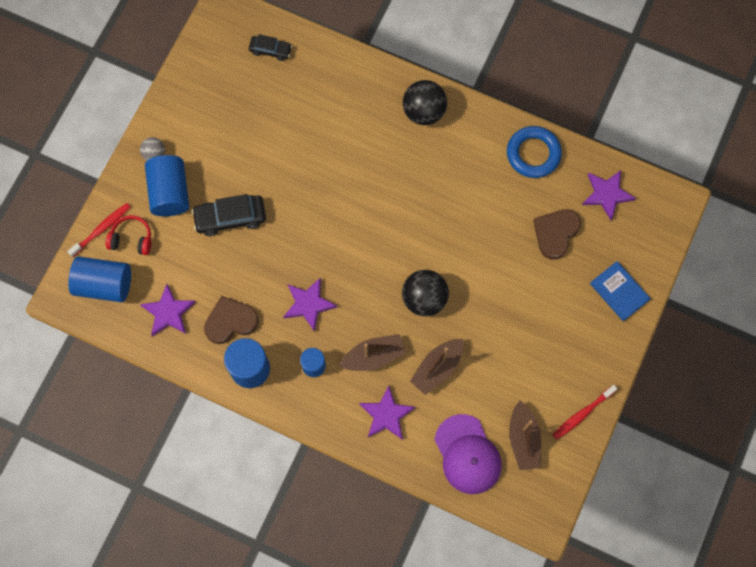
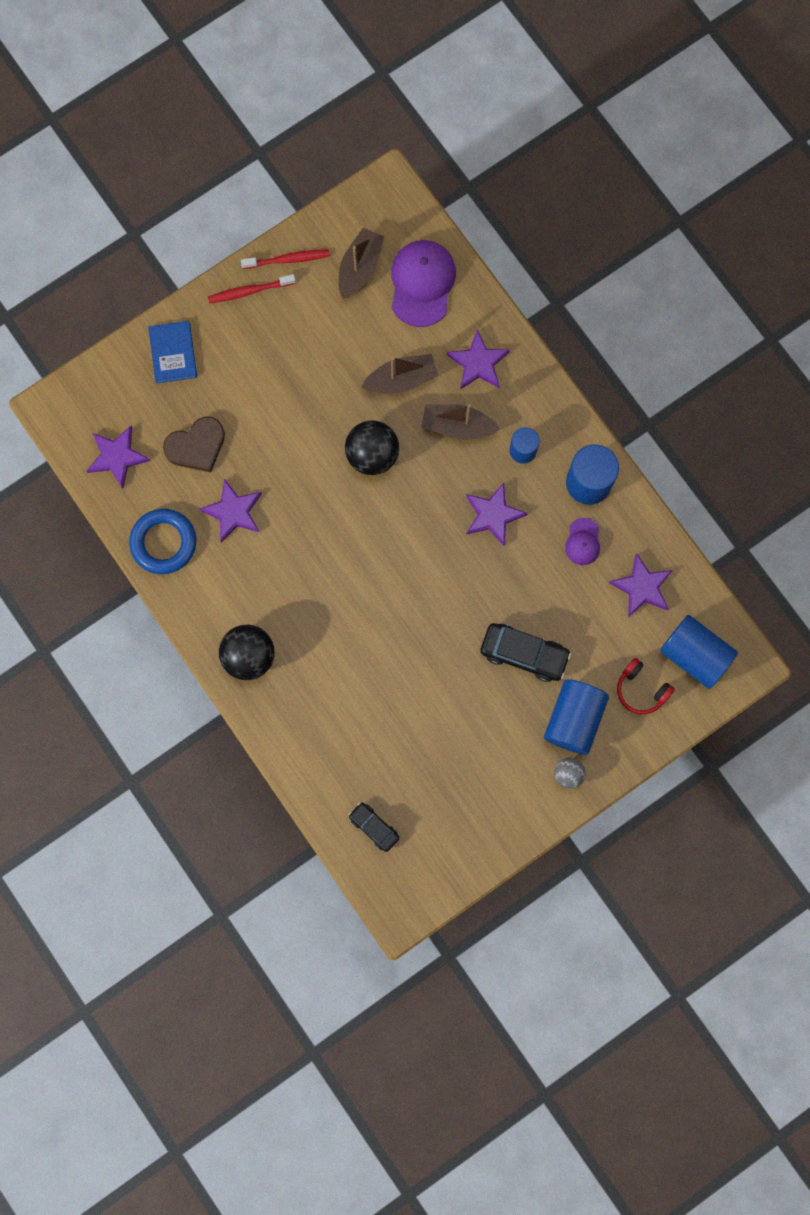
camera: 150 degrees left, 5 degrees up
(102, 229) = (668, 719): red toothbrush -> red toothbrush (249, 291)
(230, 321) = (583, 542): brown heart -> purple cap
(498, 202) = (233, 512): none -> purple star

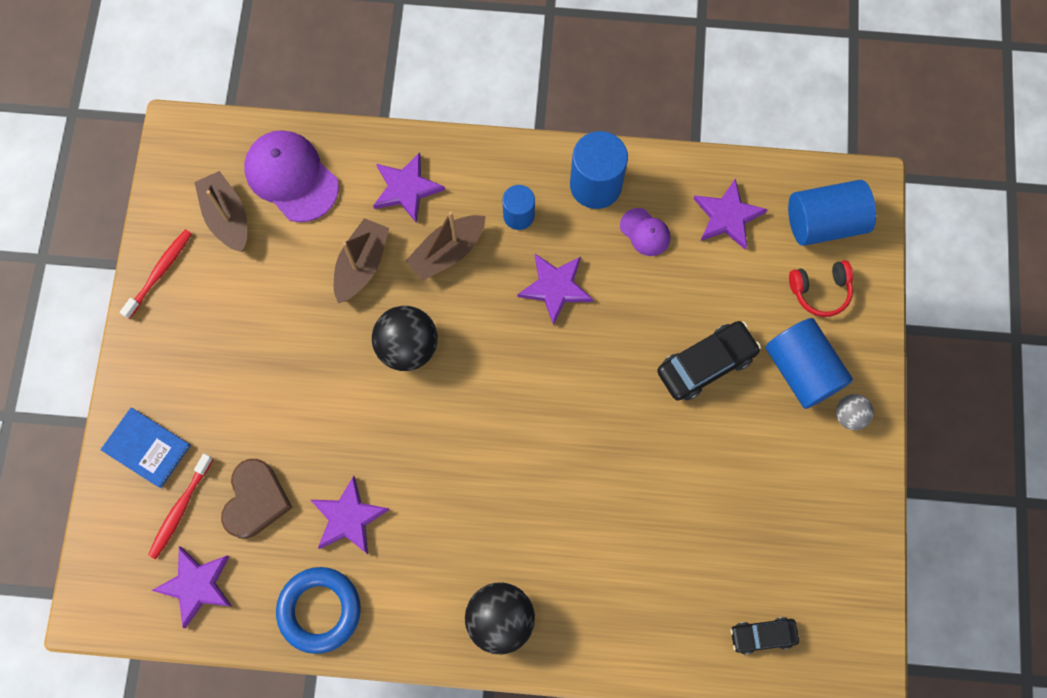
camera: 50 degrees left, 5 degrees down
(249, 291) = (156, 330): red toothbrush -> red toothbrush (180, 509)

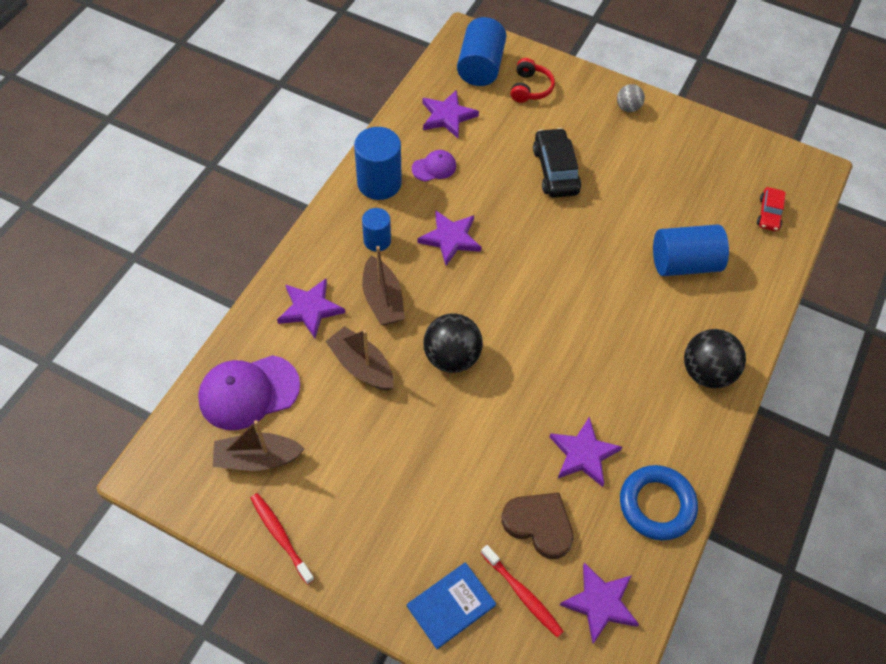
camera: 70 degrees left, 15 degrees down
(762, 635) = (769, 214): black car -> red car
(802, 370) = (584, 120): blue cylinder -> blue cylinder (684, 263)

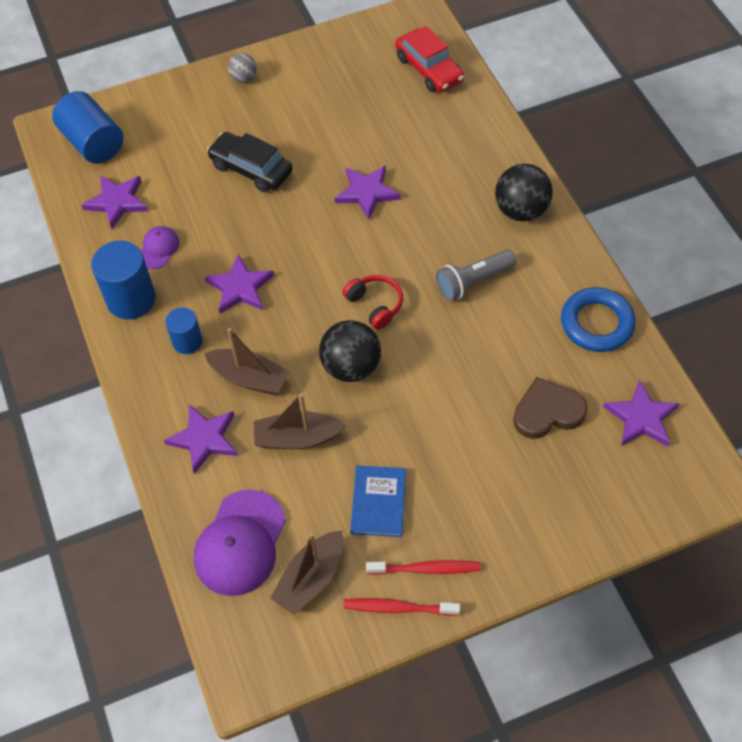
camera: 45 degrees left, 0 degrees up
(451, 606) = (562, 521): blue book -> blue book (378, 502)
(522, 594) = (593, 464): red toothbrush -> red toothbrush (426, 569)
(530, 88) = (153, 126): red headphones -> red headphones (375, 305)
(583, 454) = (515, 339): purple star -> purple star (367, 192)
(605, 386) = (473, 282): none -> grey flashlight
(684, 263) = (419, 152): blue cylinder -> none
(769, 214) = (429, 69): red car -> red car, size x1.64

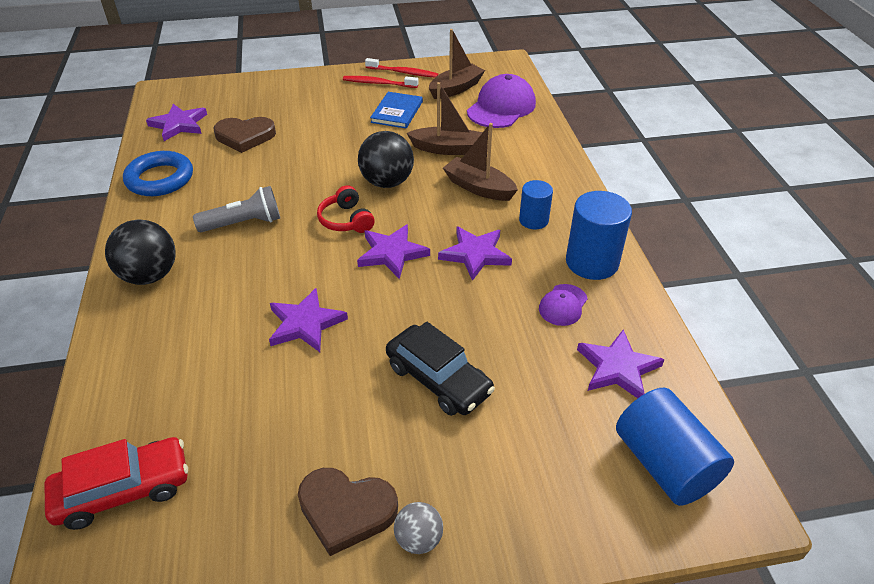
camera: 170 degrees left, 15 degrees down
(204, 439) = (523, 158): purple star -> purple star (392, 253)
(290, 83) = (346, 510): none -> brown heart
(429, 69) = (123, 490): red car -> red car turned 90 degrees clockwise

